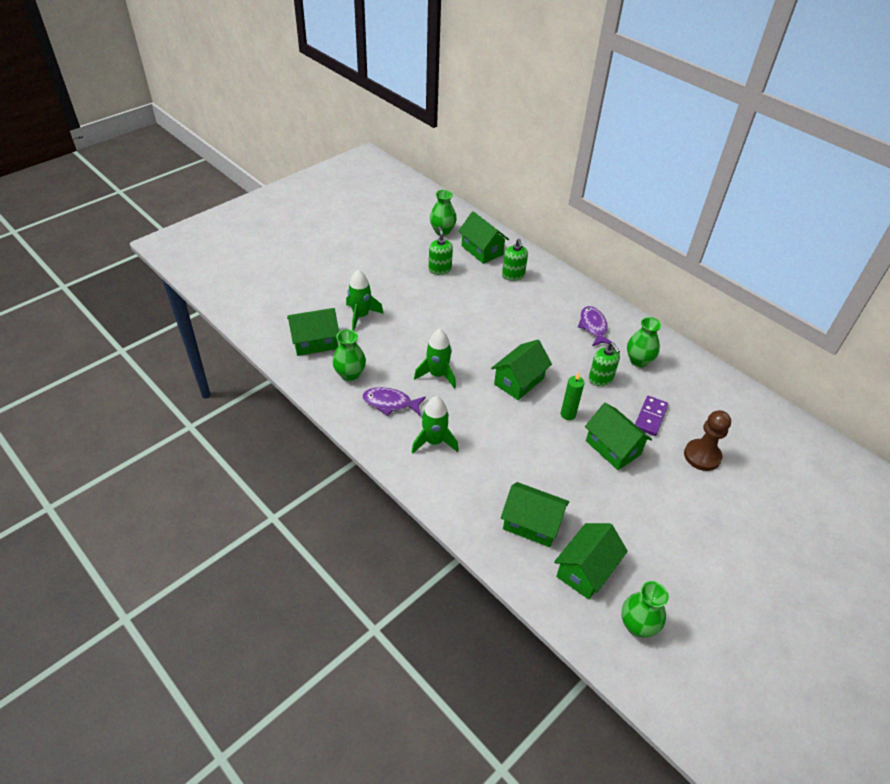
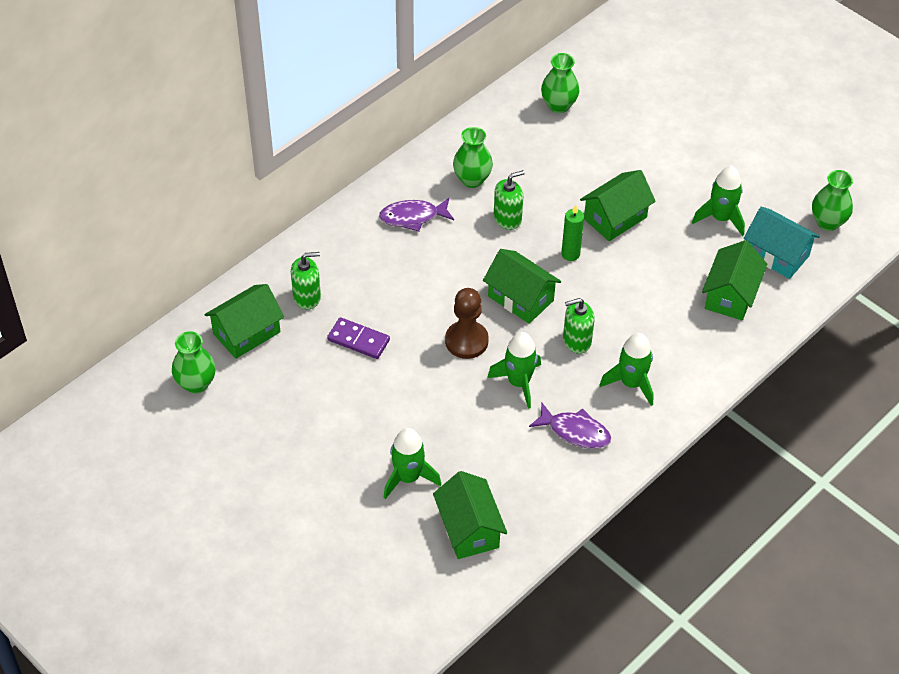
camera: 90 degrees left, 5 degrees up
(350, 374) = (528, 480): green vase -> green vase (558, 105)
(390, 403) = (575, 432): purple fish -> purple fish turned 75 degrees counterclockwise
(440, 269) = (295, 385): green soap dispenser -> green soap dispenser (576, 341)
(586, 570) = (777, 255): green house -> turquoise house
(626, 528) = (720, 218): none -> green rocket
(650, 417) = (564, 180): purple domino -> purple domino (358, 340)
(702, 456) = (615, 145): brown pawn -> brown pawn (466, 341)

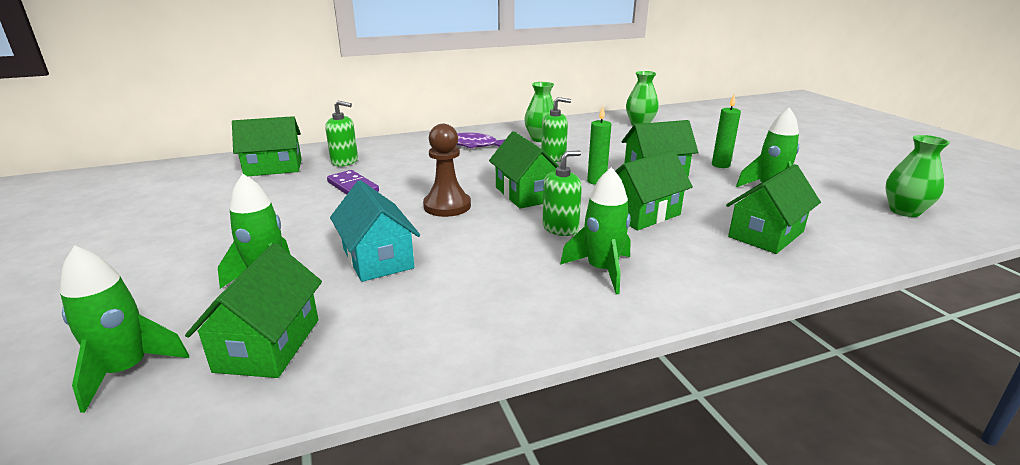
camera: 25 degrees right, 25 degrees down
(196, 384) = (193, 181): green vase -> none
(518, 383) = (470, 241): green rocket -> green rocket (126, 371)
(575, 432) = (499, 292): purple fish -> none
(576, 341) = (560, 228): green soap dispenser -> green soap dispenser turned 135 degrees clockwise
(631, 297) = (642, 214): none -> green house
(669, 183) = (720, 165): none -> green candle
(777, 255) = (834, 219): turquoise house -> turquoise house (378, 258)

